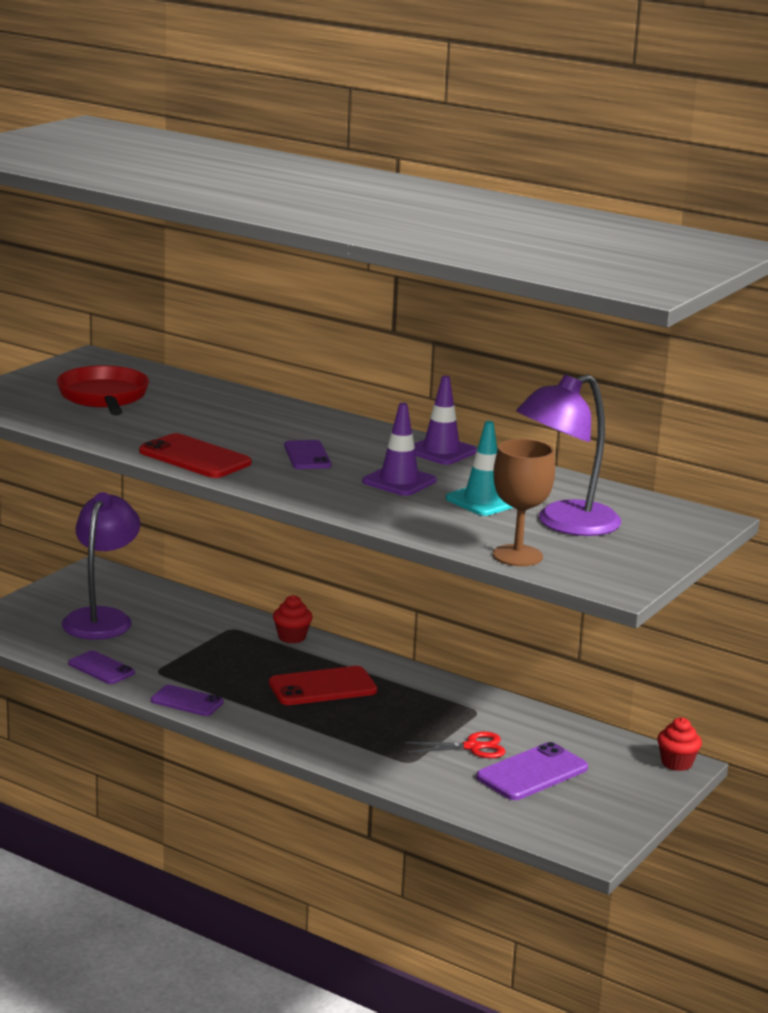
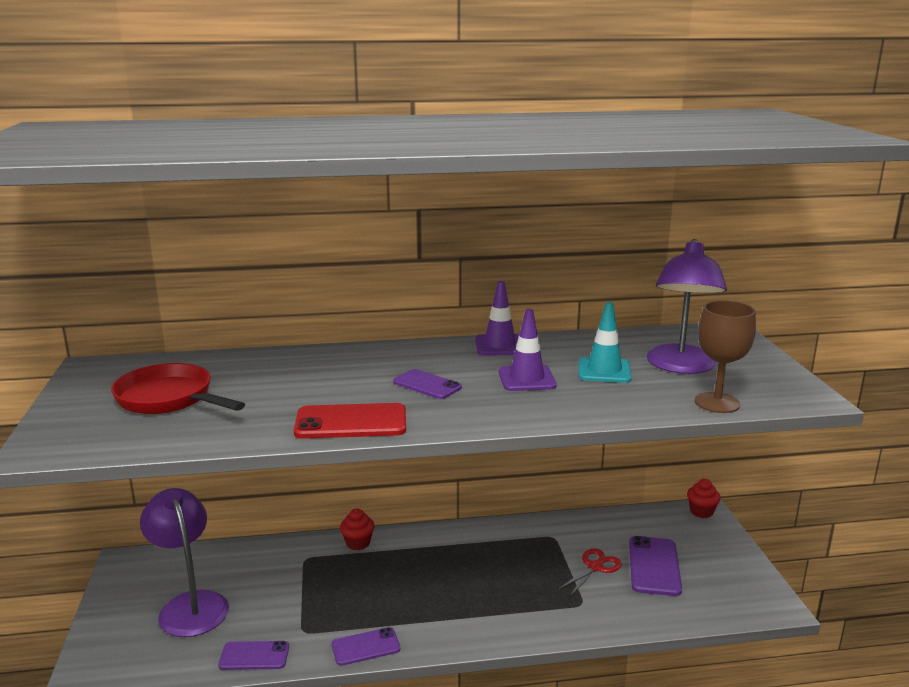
camera: 40 degrees left, 0 degrees up
(322, 687) = (438, 574): red phone -> none

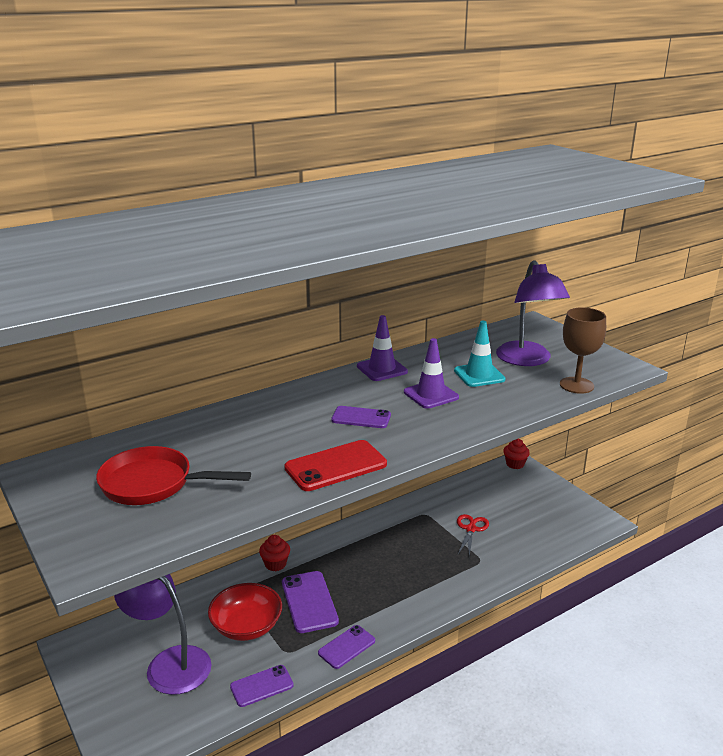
camera: 25 degrees left, 5 degrees up
(285, 594) = (246, 626): none -> red bowl
(654, 566) = (510, 516): purple phone -> purple phone (309, 602)

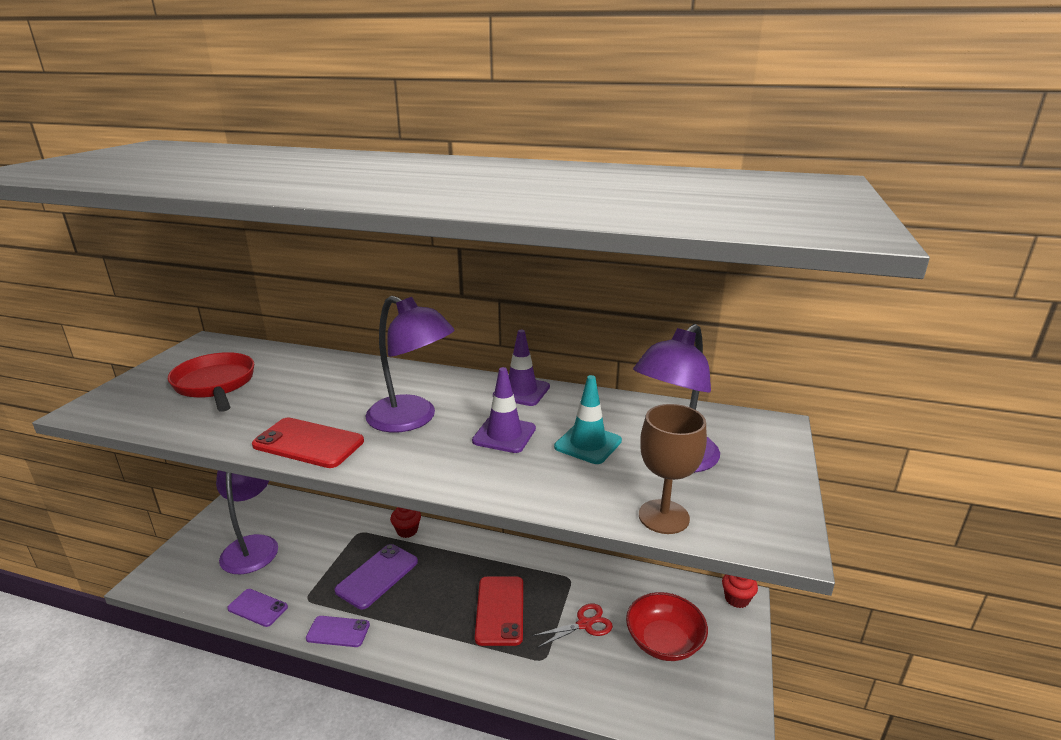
camera: 50 degrees right, 0 degrees up
(246, 626) = (320, 559): red bowl -> red bowl (664, 641)
(361, 418) = (412, 419): purple phone -> purple lamp
(418, 558) = (500, 610): none -> red phone

